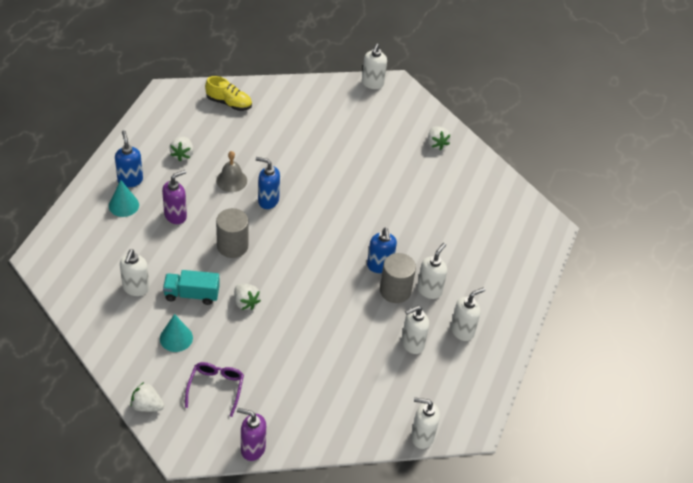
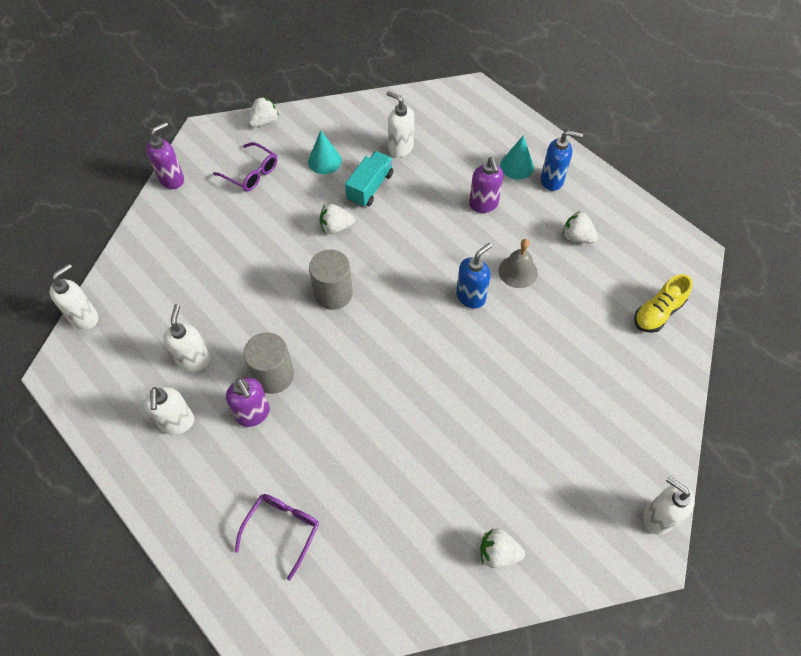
camera: 120 degrees right, 10 degrees up
(232, 246) = (417, 240): grey cylinder -> grey cylinder (333, 293)
(379, 266) = (317, 374): blue soap dispenser -> none
(429, 290) = (253, 414): white soap dispenser -> purple soap dispenser
(490, 244) = (282, 529): none -> purple glasses

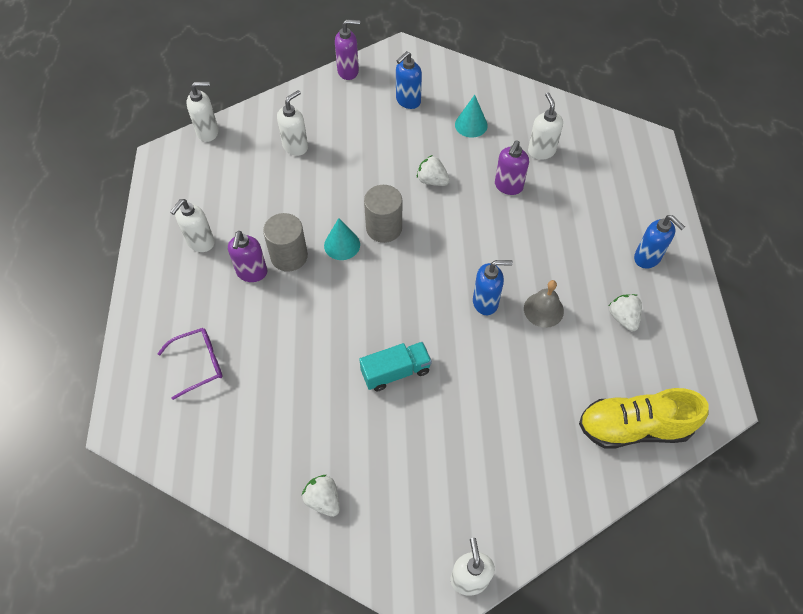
camera: 40 degrees right, 0 degrees up
(194, 360) = (248, 208): white soap dispenser -> white soap dispenser (295, 146)
(251, 173) = (408, 101): purple glasses -> blue soap dispenser
(264, 122) = (453, 68): white strawberry -> none
(370, 187) = (487, 167): turquoise truck -> turquoise truck (395, 372)
(483, 204) = (567, 239): purple soap dispenser -> purple soap dispenser (508, 186)
(517, 166) = (627, 226): turquoise cone -> turquoise cone (342, 245)
(657, 313) = (634, 427): yellow shoe -> yellow shoe, size x1.57

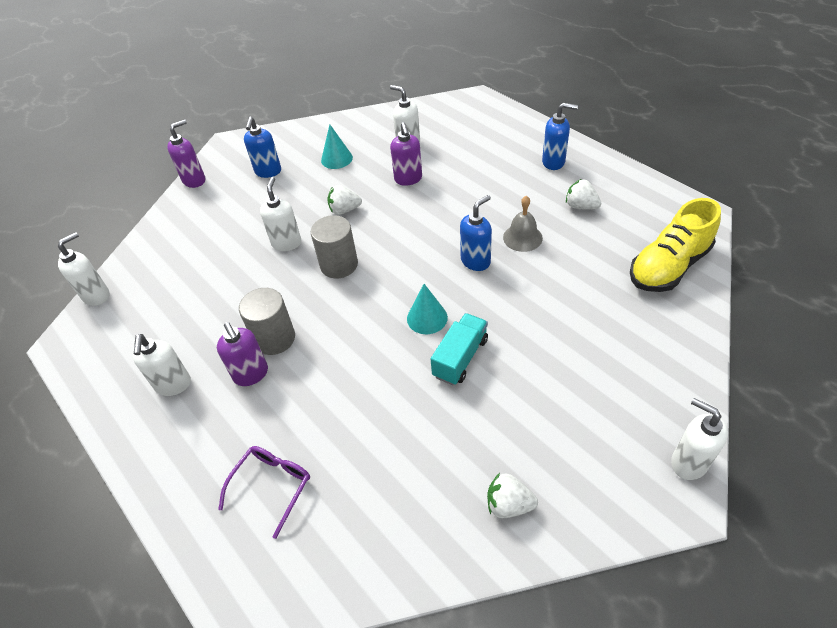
camera: 35 degrees left, 10 degrees down
(295, 146) = (198, 256): white soap dispenser -> white soap dispenser (286, 243)
(342, 245) = (315, 299): turquoise cone -> turquoise cone (427, 318)

